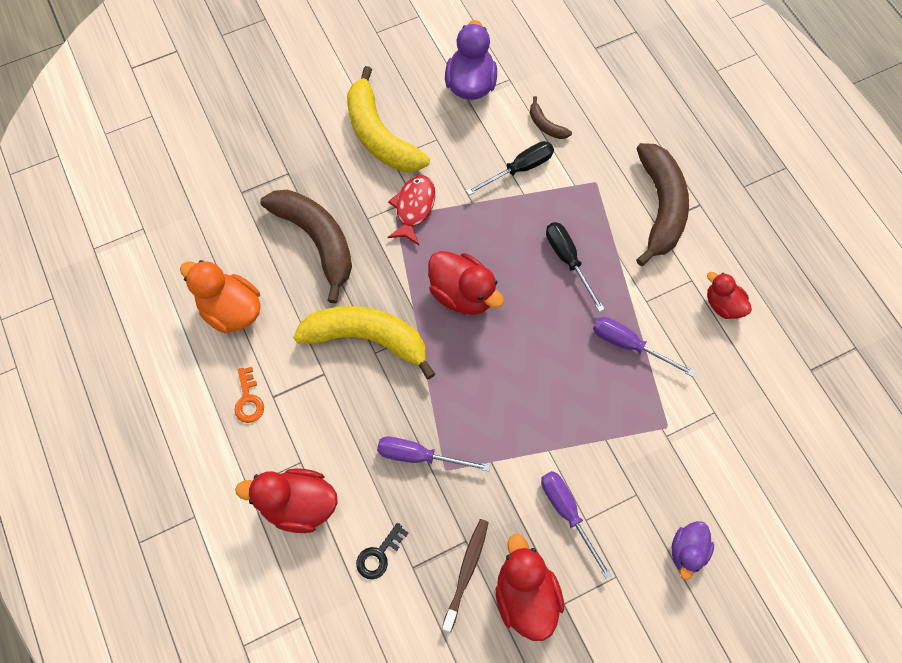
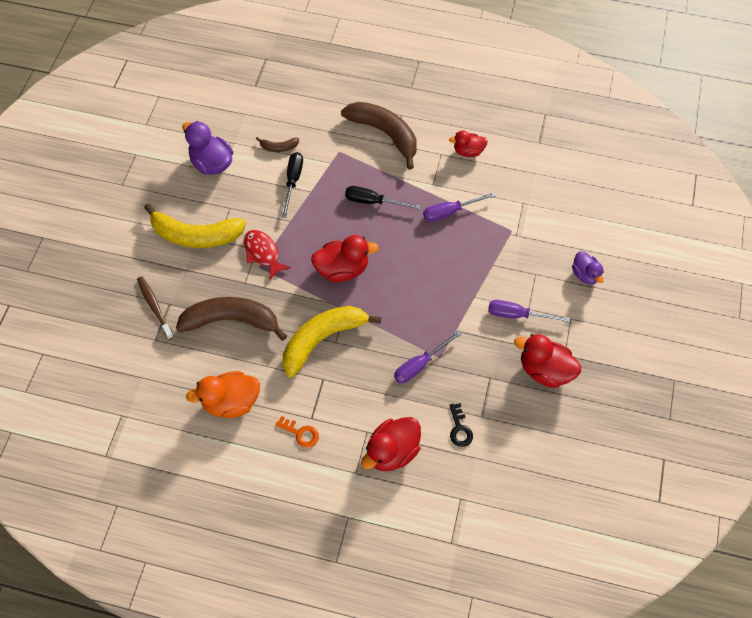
camera: 50 degrees left, 5 degrees down
(466, 572) = (507, 390): brown toothbrush -> brown toothbrush (154, 307)

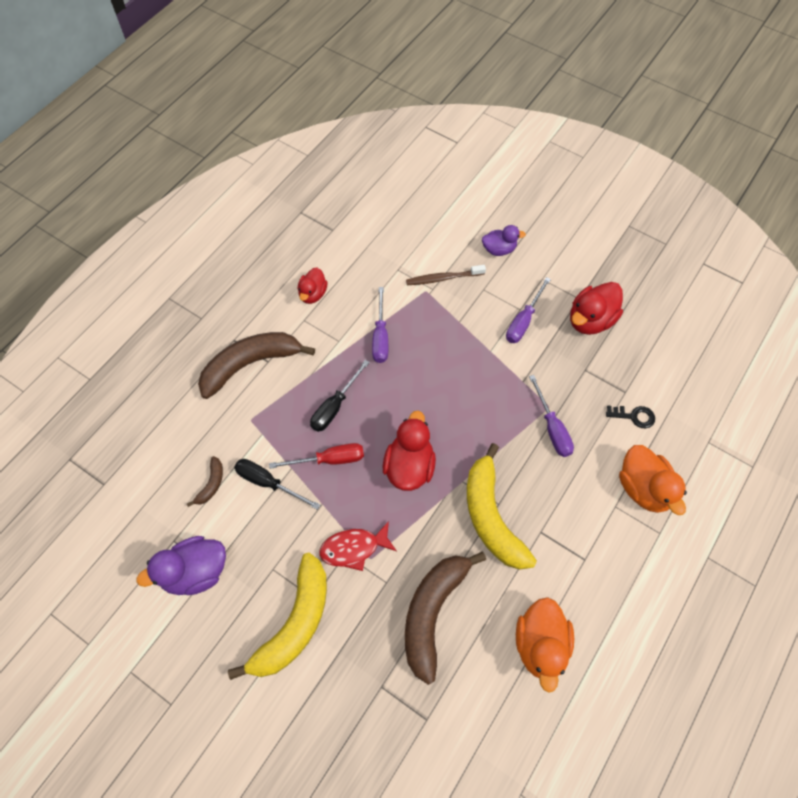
camera: 70 degrees left, 0 degrees up
(154, 307) = (379, 707): brown toothbrush -> brown toothbrush (443, 278)
(300, 433) = (600, 577): orange key -> none
(326, 213) = (329, 460): none -> red screwdriver
(392, 451) = (643, 488): red duck -> orange duck

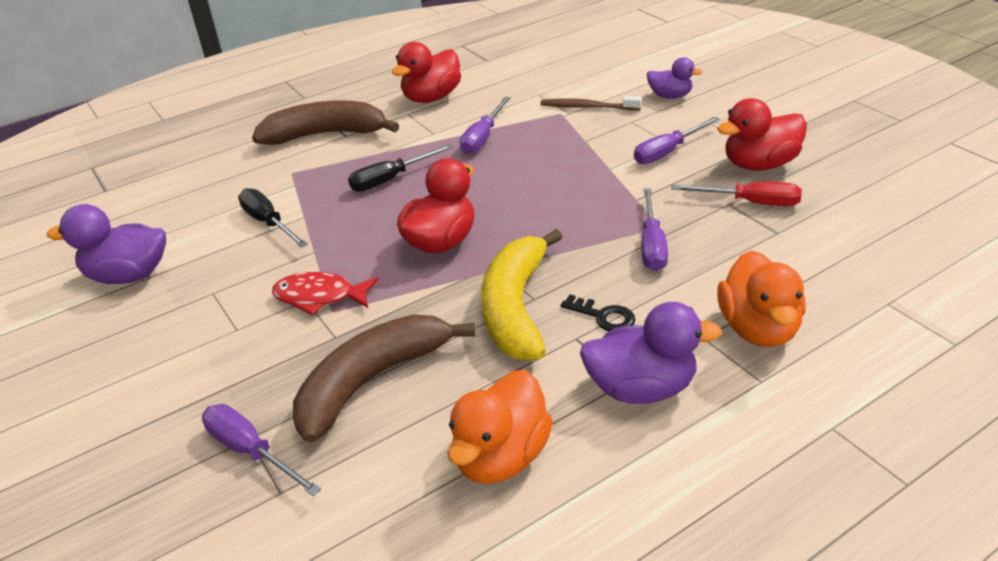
camera: 25 degrees right, 25 degrees down
(211, 484) = (208, 211): brown banana -> none
(295, 623) = (196, 346): yellow banana -> none
(313, 294) = (431, 98): red duck -> red duck, size x1.60
(329, 460) = (351, 218): red screwdriver -> red screwdriver (750, 203)
(390, 696) = (251, 451): none -> purple screwdriver
(596, 562) = (641, 388): none -> purple duck
(634, 416) = (778, 256): black key -> black key (603, 316)

